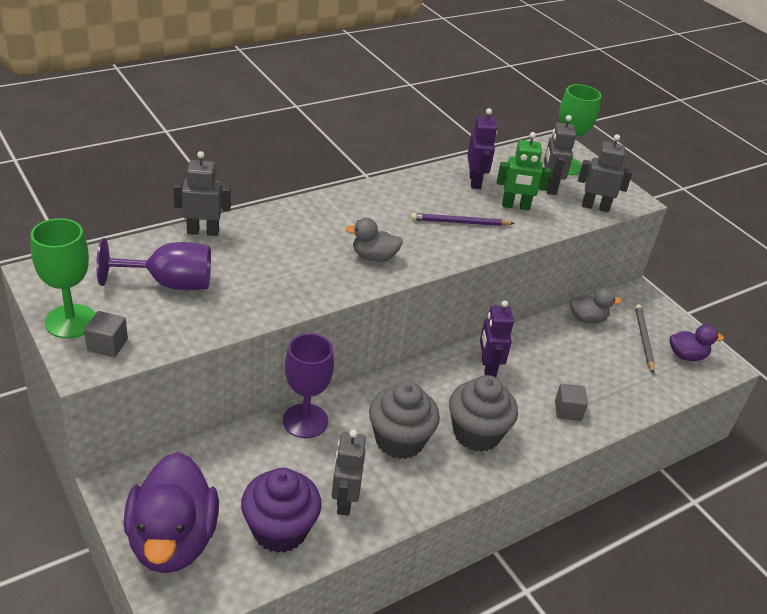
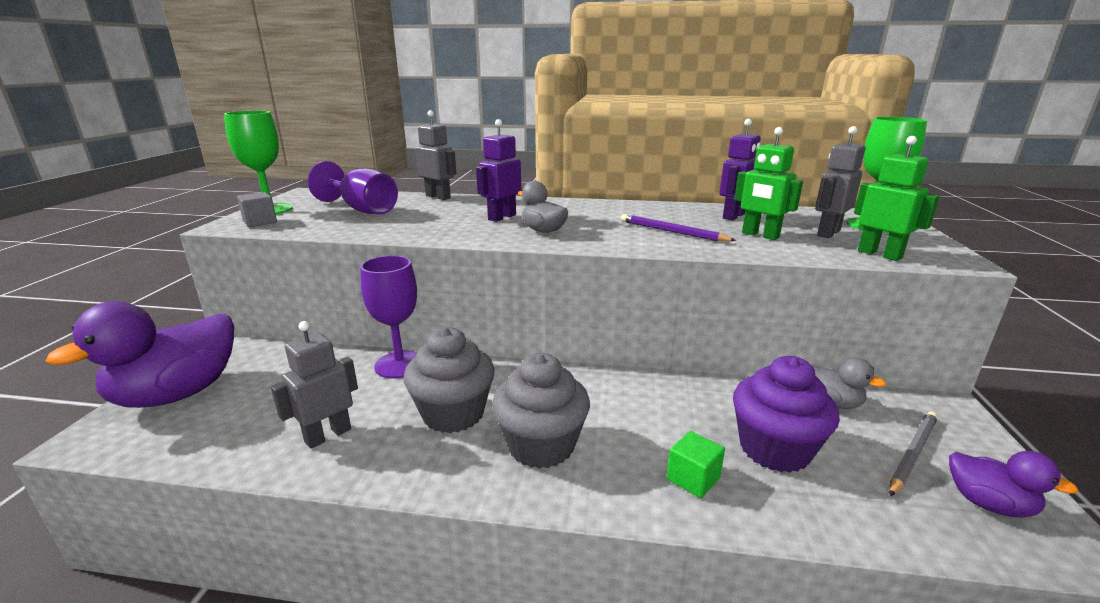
camera: 45 degrees right, 15 degrees down
(280, 530) = (246, 428): purple cupcake -> purple cupcake (774, 449)
(488, 368) = (634, 397): purple robot -> purple robot (501, 217)
(568, 411) = (693, 478): grey cube -> green cube
(595, 207) = (879, 254): grey robot -> green robot

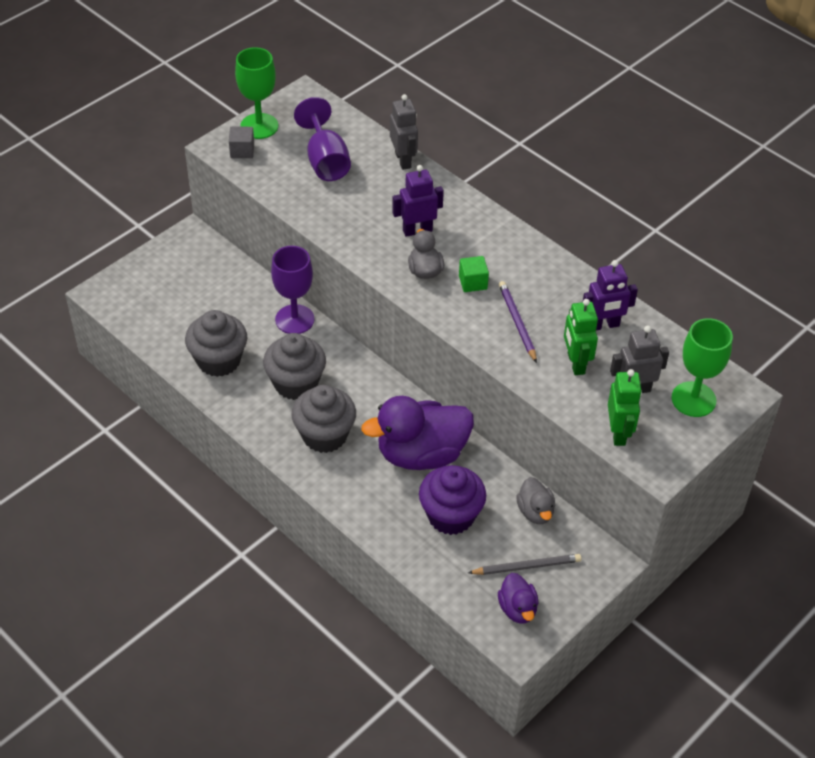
camera: 35 degrees right, 25 degrees up
(177, 394) = (154, 276): purple duck -> purple duck (421, 454)
(328, 435) = (219, 360): grey robot -> grey cupcake
(693, 478) = (382, 502): green cube -> green cube (473, 282)

